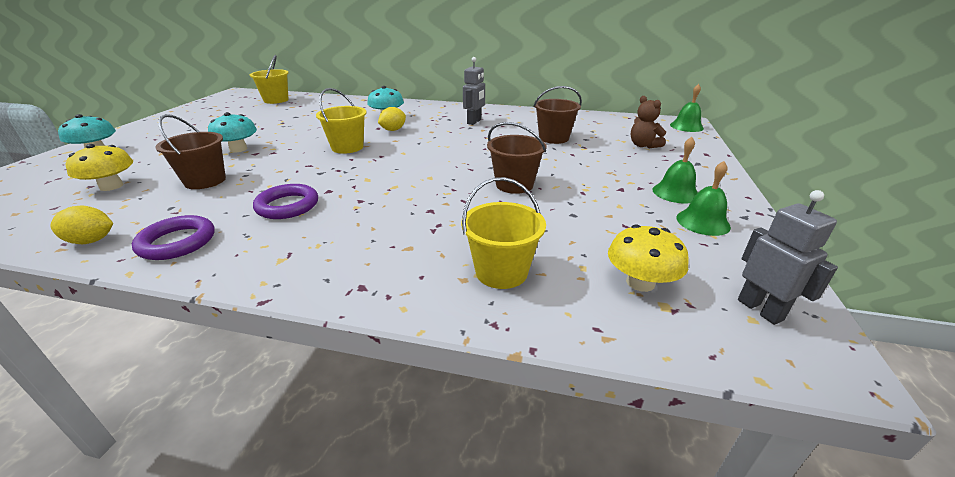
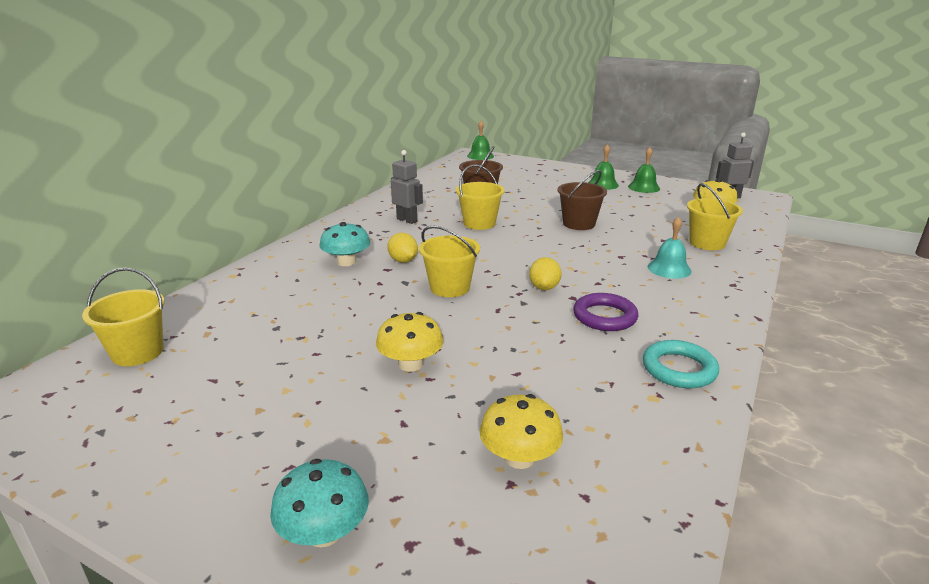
camera: 75 degrees left, 5 degrees down
(91, 241) = (680, 427): yellow lemon -> yellow lemon (544, 287)
(177, 242) = (679, 369): purple ring -> turquoise ring
(205, 181) = (524, 375): brown bucket -> none
(238, 149) = (410, 364): turquoise mushroom -> yellow mushroom
(402, 240) = (669, 268): none -> turquoise bell
(484, 144) = (479, 223): none -> yellow bucket
(643, 145) = (515, 175): brown teddy bear -> none

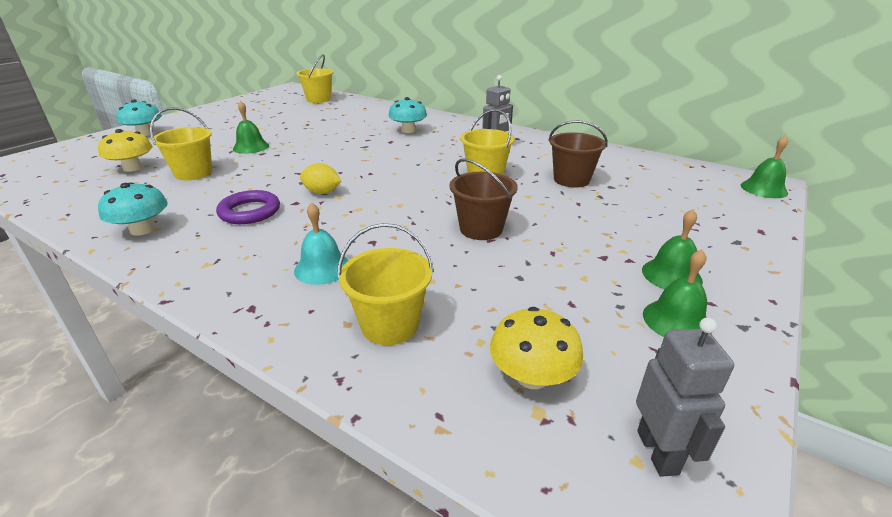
camera: 95 degrees right, 5 degrees up
(403, 261) = (403, 146): yellow lemon -> none
(410, 364) = (251, 147): yellow mushroom -> green bell
(450, 288) = (345, 159): yellow bucket -> yellow bucket (193, 173)
(679, 369) = (142, 230): turquoise ring -> turquoise mushroom

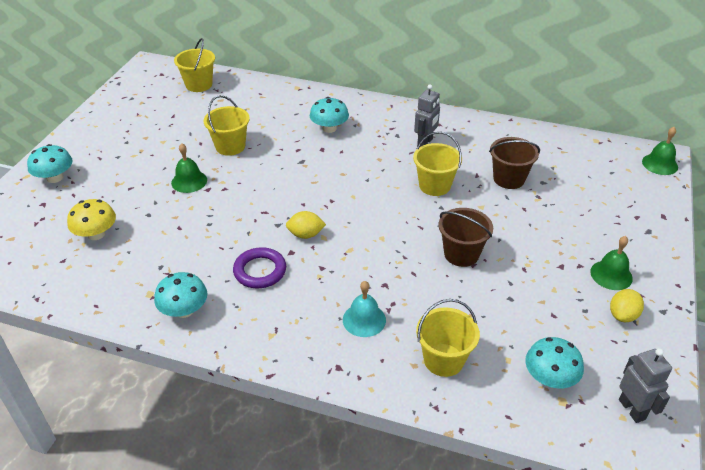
camera: 15 degrees left, 10 degrees up
(193, 173) = (164, 230): yellow bucket -> yellow bucket (230, 146)
(532, 376) = (549, 378): yellow mushroom -> turquoise mushroom
(676, 321) = (622, 315): green bell -> yellow lemon

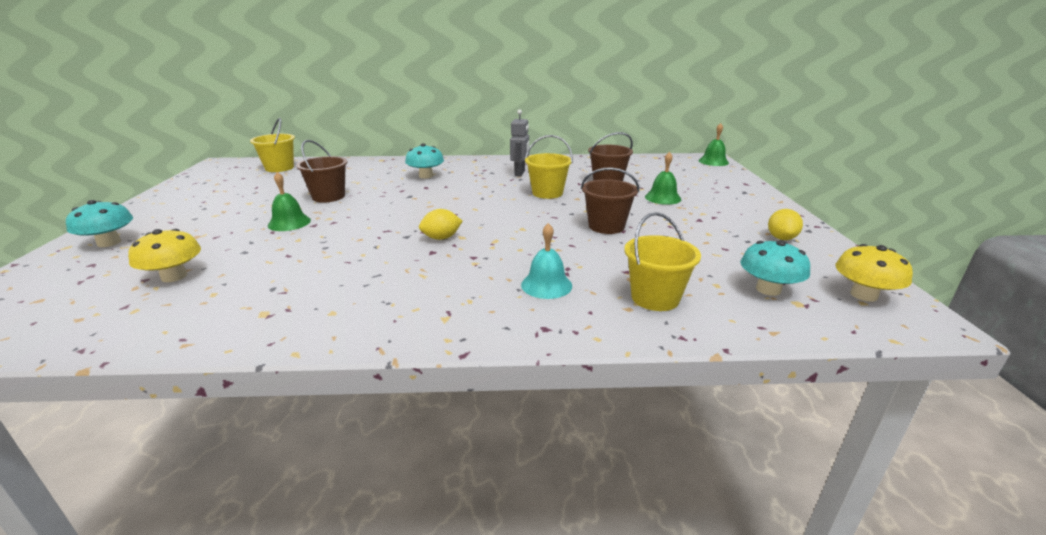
camera: 20 degrees left, 15 degrees down
(184, 310) = (318, 319): turquoise mushroom -> none
(230, 146) = (328, 197): yellow bucket -> brown bucket
(260, 271) = (403, 270): purple ring -> none
(611, 275) = (744, 218): green bell -> green bell (663, 198)
(632, 409) = (863, 295): grey robot -> yellow mushroom

